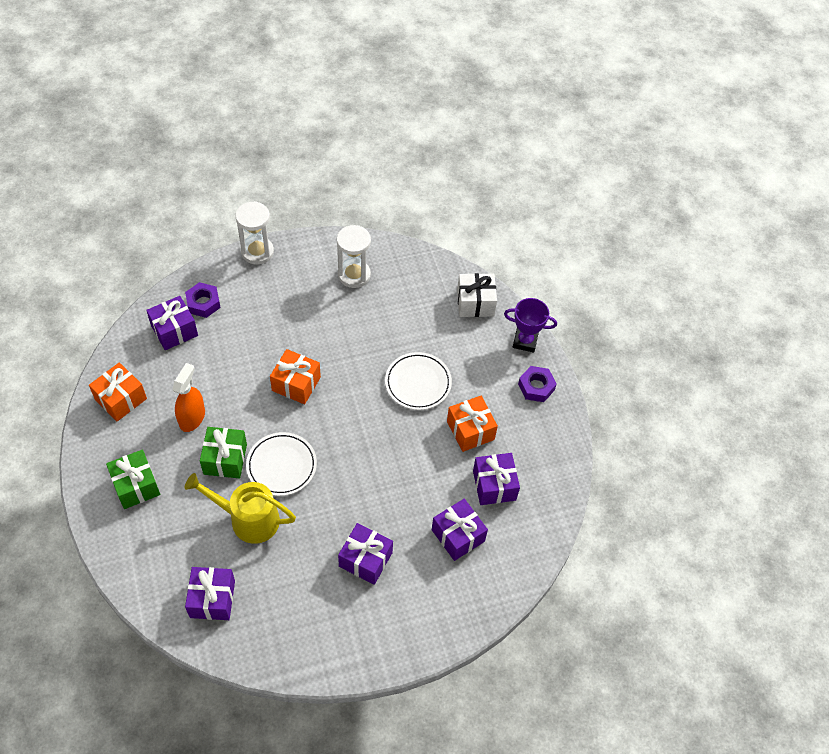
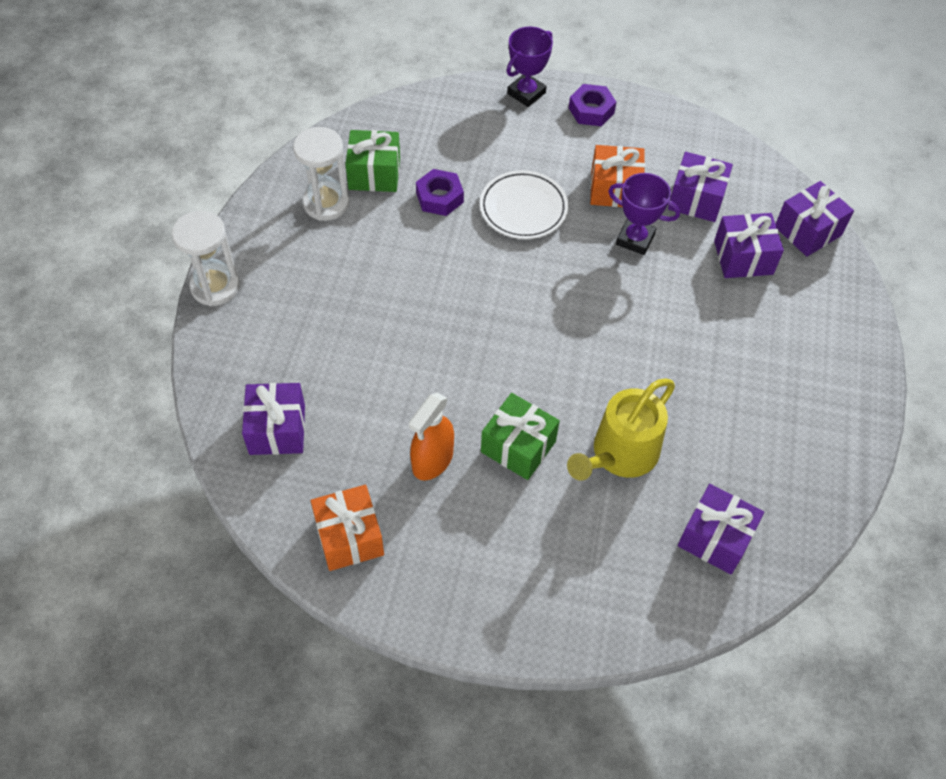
camera: 60 degrees left, 0 degrees up
(136, 485) = (502, 567): green gift -> green gift (374, 174)
(192, 417) = (432, 460): orange spray bottle -> orange spray bottle turned 105 degrees counterclockwise
(203, 303) = (255, 378): purple nut -> purple nut (439, 197)
(281, 466) = (562, 389): white plate -> none
(296, 384) = (450, 326): orange gift -> none
(365, 559) = (733, 355): purple gift -> purple gift (808, 231)
(432, 460) = (635, 239): none -> purple trophy
(475, 303) = (446, 111): white gift -> none

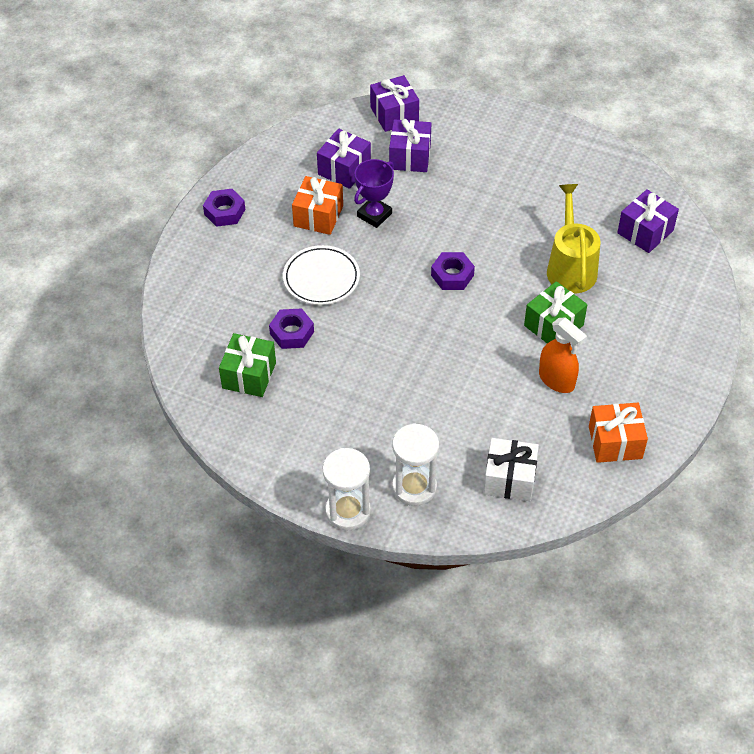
camera: 75 degrees left, 5 degrees down
(277, 429) = (509, 479): purple gift -> white gift
(326, 203) = (273, 416): white hourglass -> white hourglass (414, 487)
(526, 93) = (188, 251): purple trophy -> none
(566, 329) = (452, 275): none -> purple nut
(620, 454) = (570, 267): yellow watering can -> yellow watering can turned 150 degrees counterclockwise

